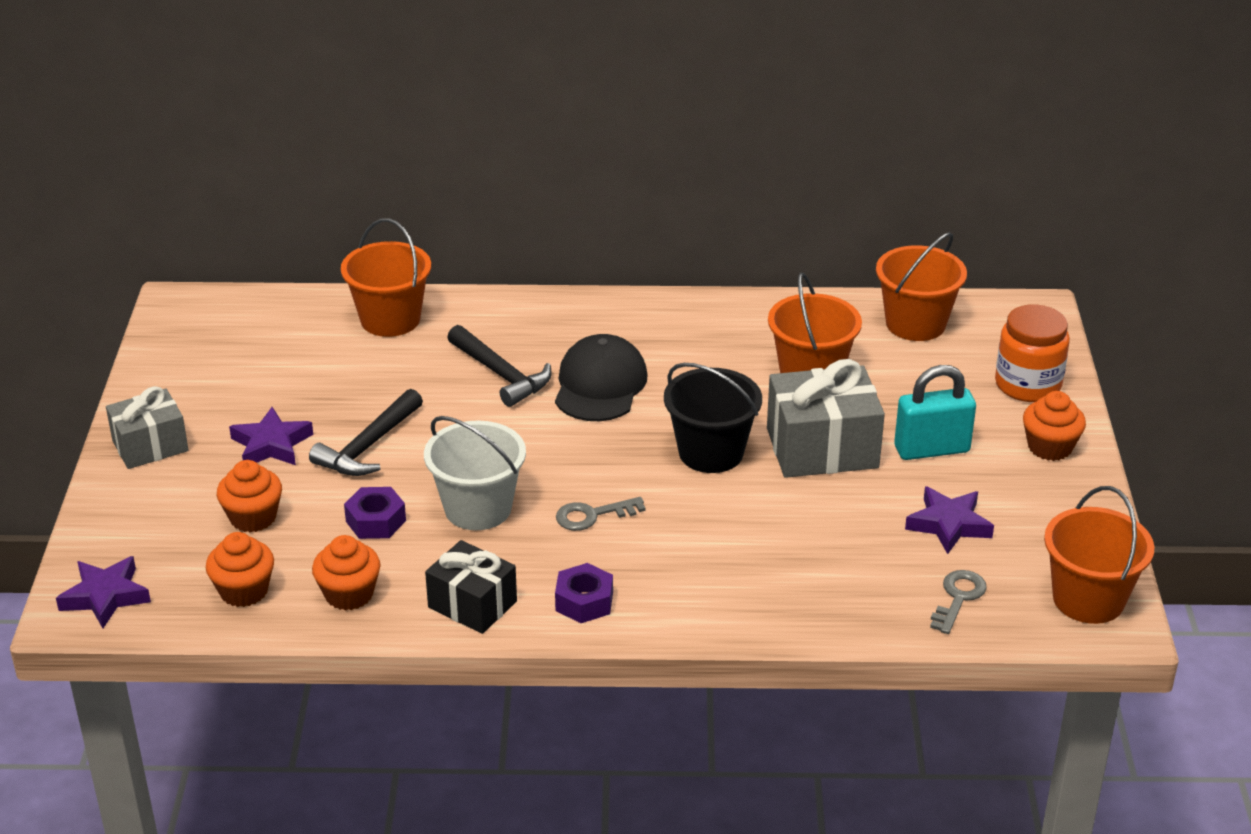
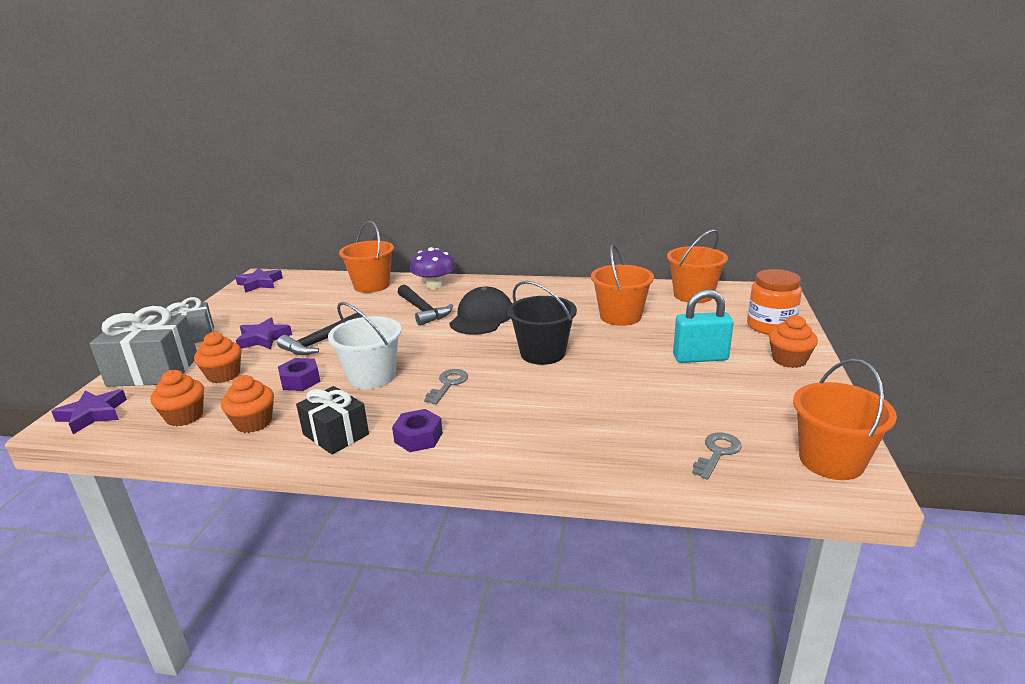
camera: 10 degrees right, 10 degrees down
(498, 316) = (434, 285): none -> purple mushroom
(593, 515) = (448, 384): grey key -> grey key turned 120 degrees clockwise
(822, 448) = (621, 354): grey gift -> grey gift (153, 371)
(949, 524) = (711, 402): purple star -> purple star (260, 283)

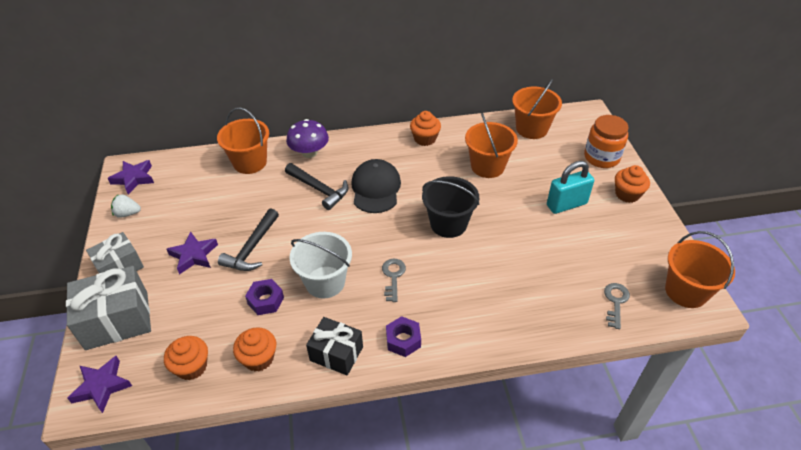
camera: 20 degrees left, 20 degrees up
(223, 375) = (190, 310): orange cupcake -> orange cupcake (425, 139)
(233, 304) = (127, 213): none -> white strawberry

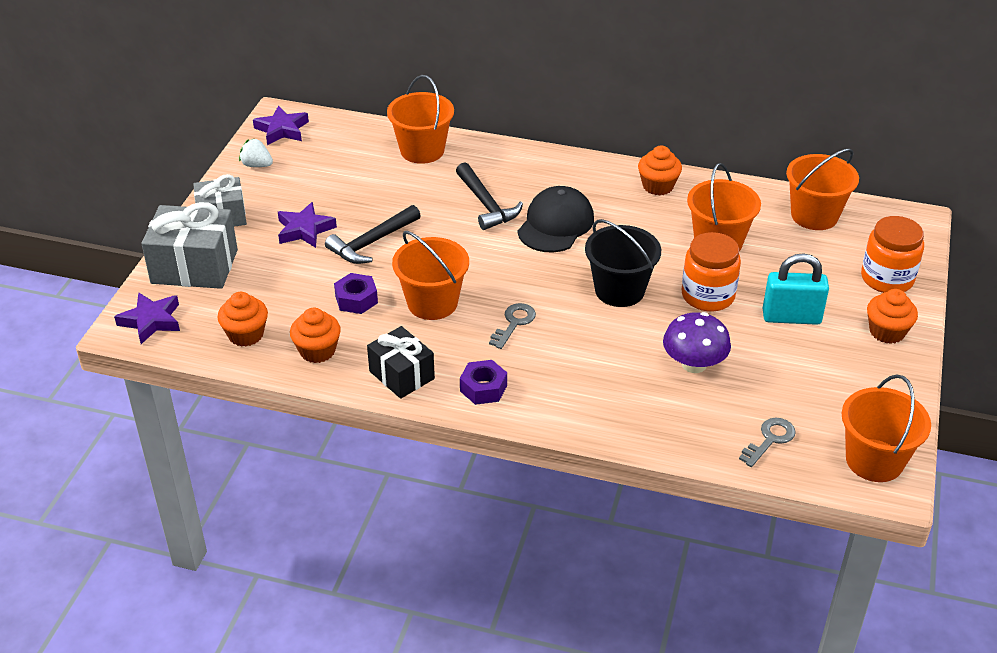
camera: 25 degrees right, 5 degrees down
(309, 152) = (500, 160): purple mushroom -> purple mushroom (694, 364)
(325, 282) = (432, 303): white bucket -> orange bucket
(506, 207) = (708, 296): none -> orange jar

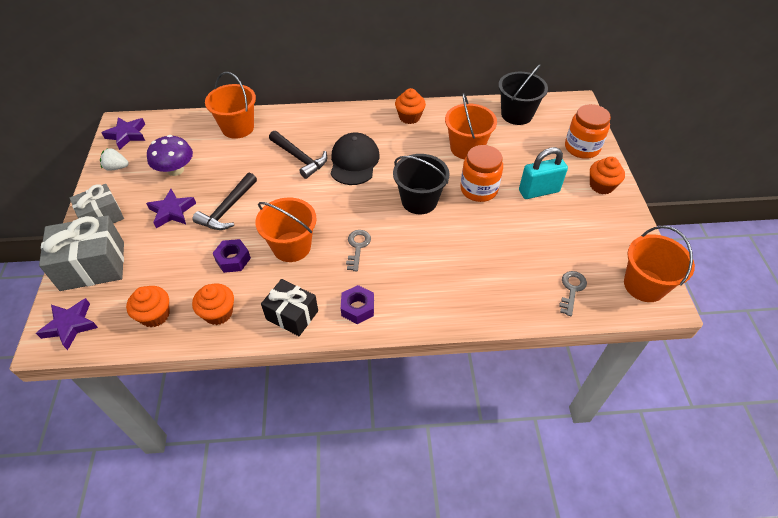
camera: 20 degrees left, 10 degrees up
(694, 364) = (494, 244): purple mushroom -> purple mushroom (175, 170)
(814, 215) = (516, 114): orange bucket -> black bucket

